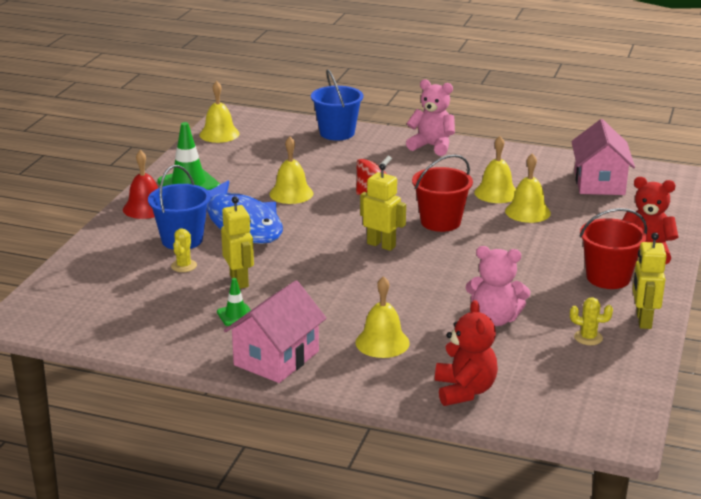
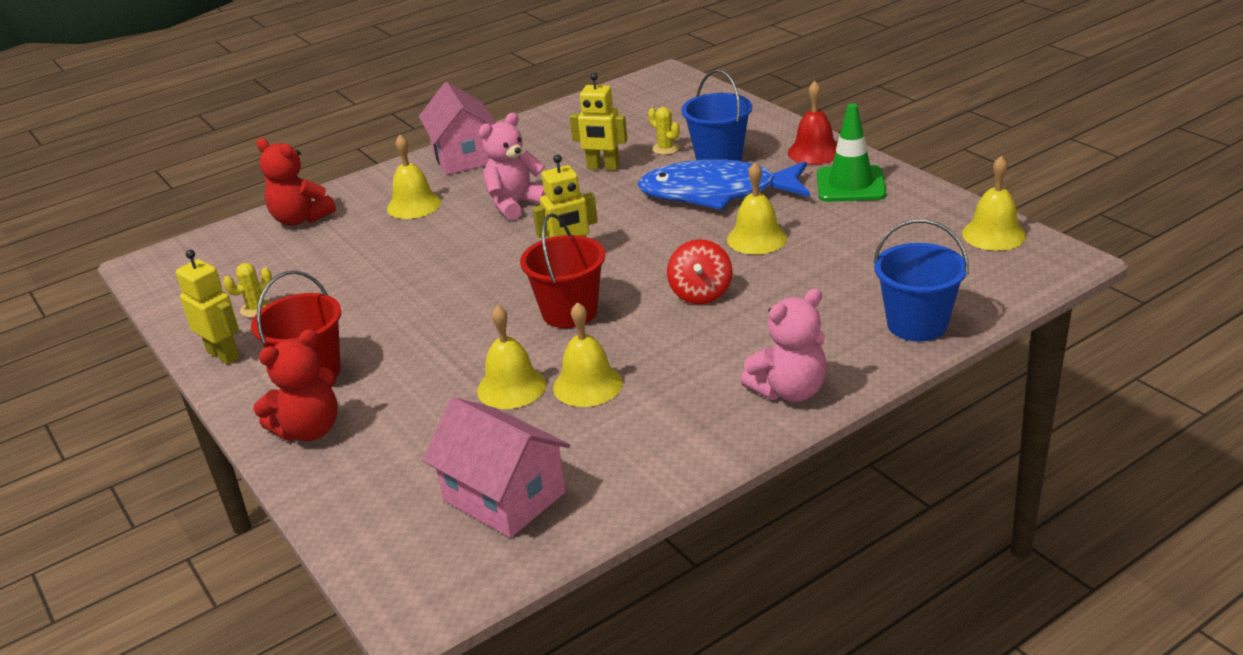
camera: 130 degrees right, 5 degrees up
(236, 315) = (549, 154): green traffic cone -> none
(495, 319) = (358, 271): pink teddy bear -> pink teddy bear (515, 204)

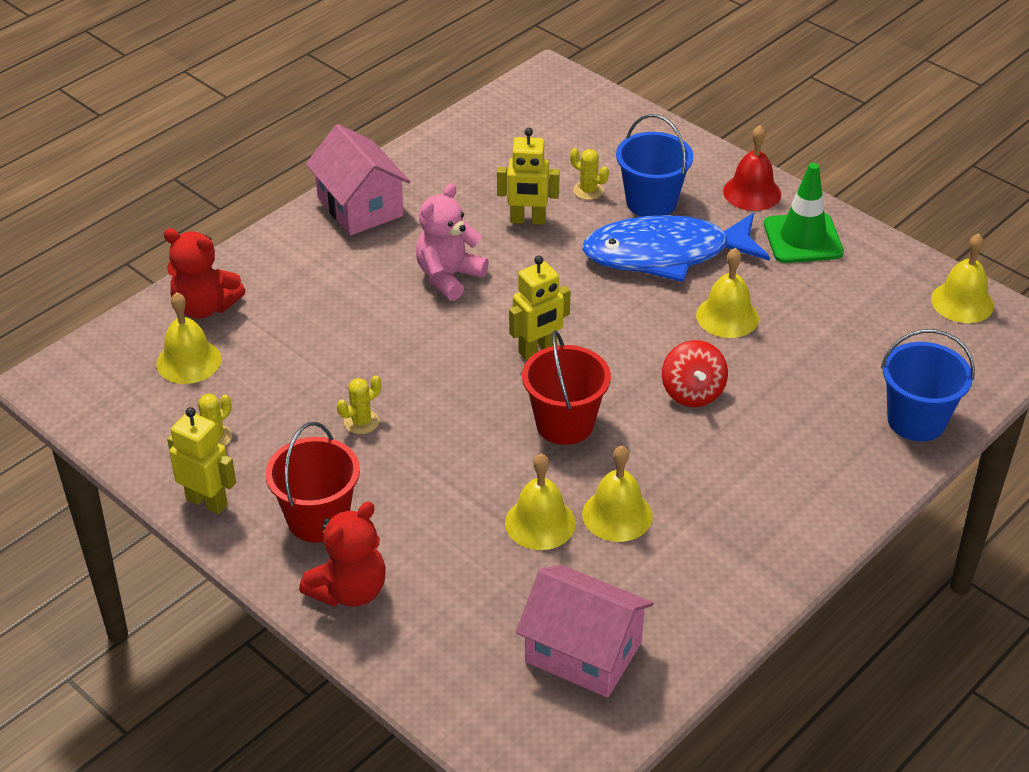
camera: 15 degrees left, 10 degrees up
(387, 303) = (361, 422): none -> yellow cactus
(414, 205) = (331, 282): yellow bell -> yellow bell (188, 361)
(789, 391) = (817, 508): pink teddy bear -> none

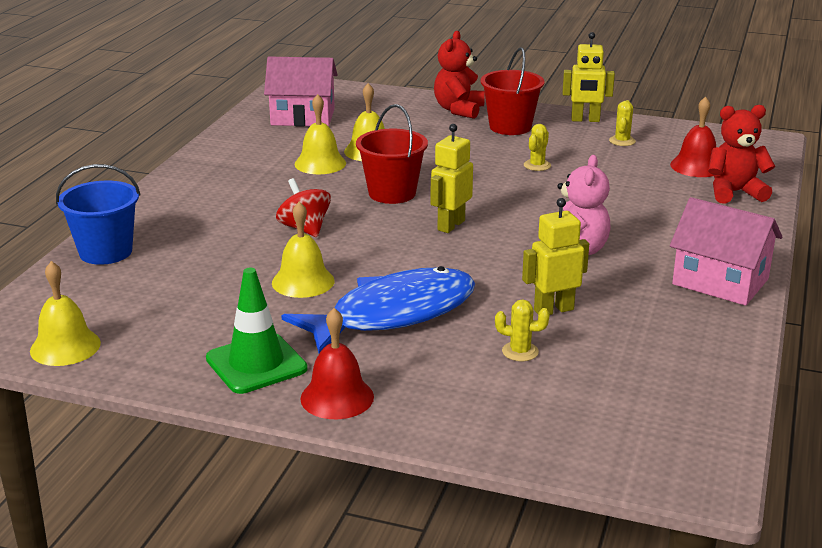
camera: 155 degrees right, 15 degrees down
(188, 361) = (696, 166): yellow bell -> red bell
(651, 202) = (443, 358): blue bucket -> none

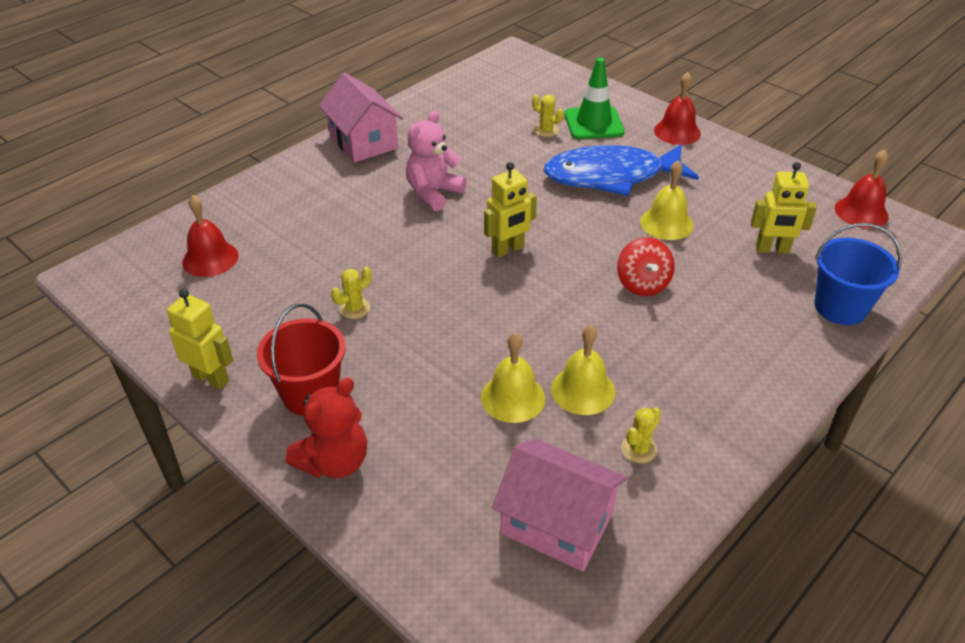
camera: 155 degrees left, 15 degrees up
(65, 347) = (861, 212): yellow bell -> red bell
(256, 364) = (722, 165): green traffic cone -> green traffic cone (593, 123)
(392, 193) = (533, 310): red bucket -> none
(553, 310) = (498, 151): yellow robot -> yellow robot (772, 249)
(622, 141) = (224, 322): yellow cactus -> yellow cactus (639, 449)
(734, 192) = (229, 216): red teddy bear -> none

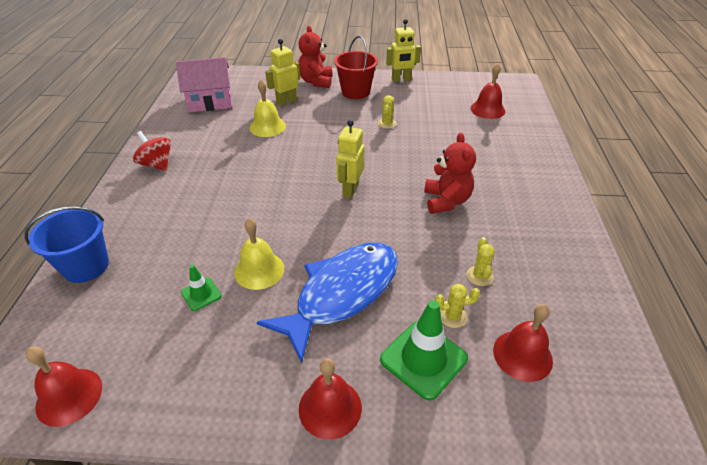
camera: 140 degrees right, 0 degrees up
(363, 142) = (554, 213): pink house -> none
(433, 193) = (446, 201): pink teddy bear -> red teddy bear
(529, 99) = (522, 355): none -> red bell
(583, 390) = (236, 143): yellow bell -> none
(639, 449) = (190, 135): yellow cactus -> yellow cactus (479, 276)
(642, 284) = (243, 211): red spinning top -> red spinning top (157, 164)
(730, 229) = (201, 294): none -> green traffic cone
(772, 249) = (156, 292): yellow robot -> yellow robot (286, 101)

